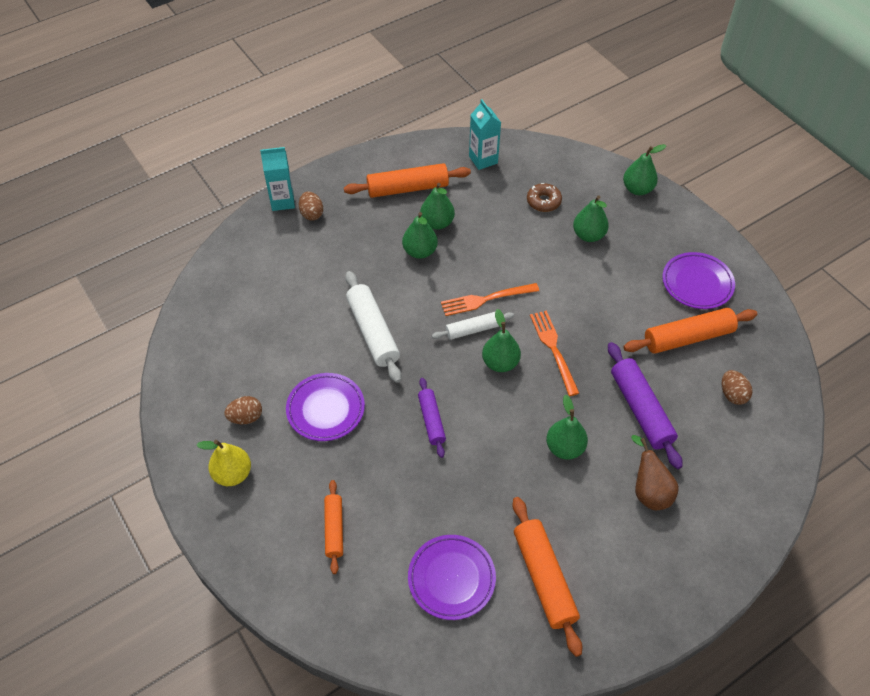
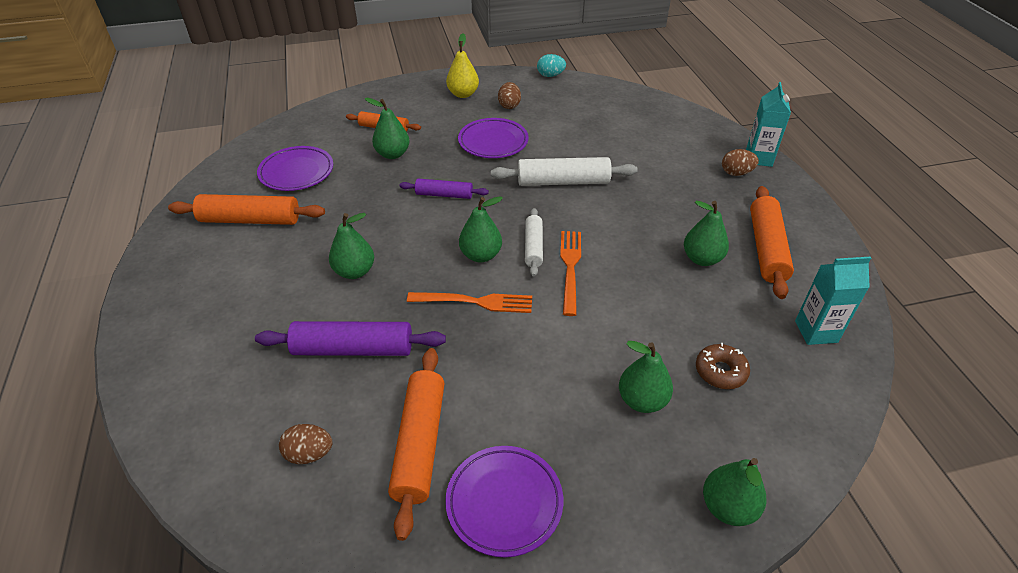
camera: 110 degrees right, 10 degrees down
(163, 396) = (550, 75): none -> turquoise egg
(420, 251) = (659, 235): green pear -> green pear (392, 154)
(649, 491) = (262, 318): brown pear -> none

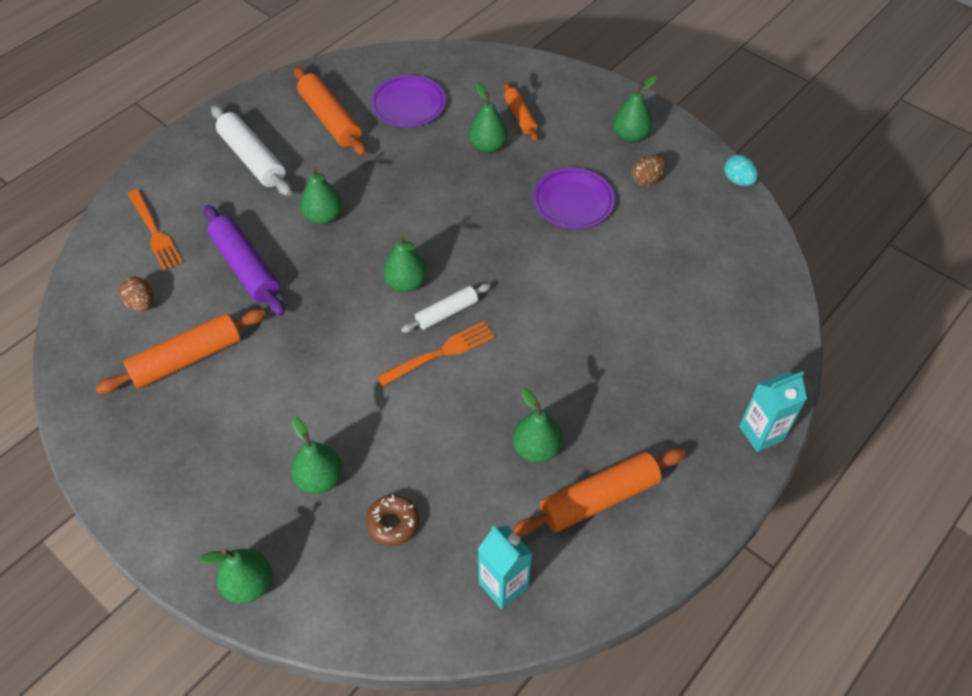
camera: 55 degrees right, 10 degrees up
(444, 195) = (463, 213): purple rolling pin -> none
(463, 94) = (630, 136): yellow pear -> green pear
(476, 302) = (348, 311): orange fork -> orange fork (155, 232)
(504, 502) = (168, 436): purple plate -> none
(563, 182) = (559, 286): white rolling pin -> white rolling pin (252, 159)
(736, 173) = (711, 423): brown egg -> none

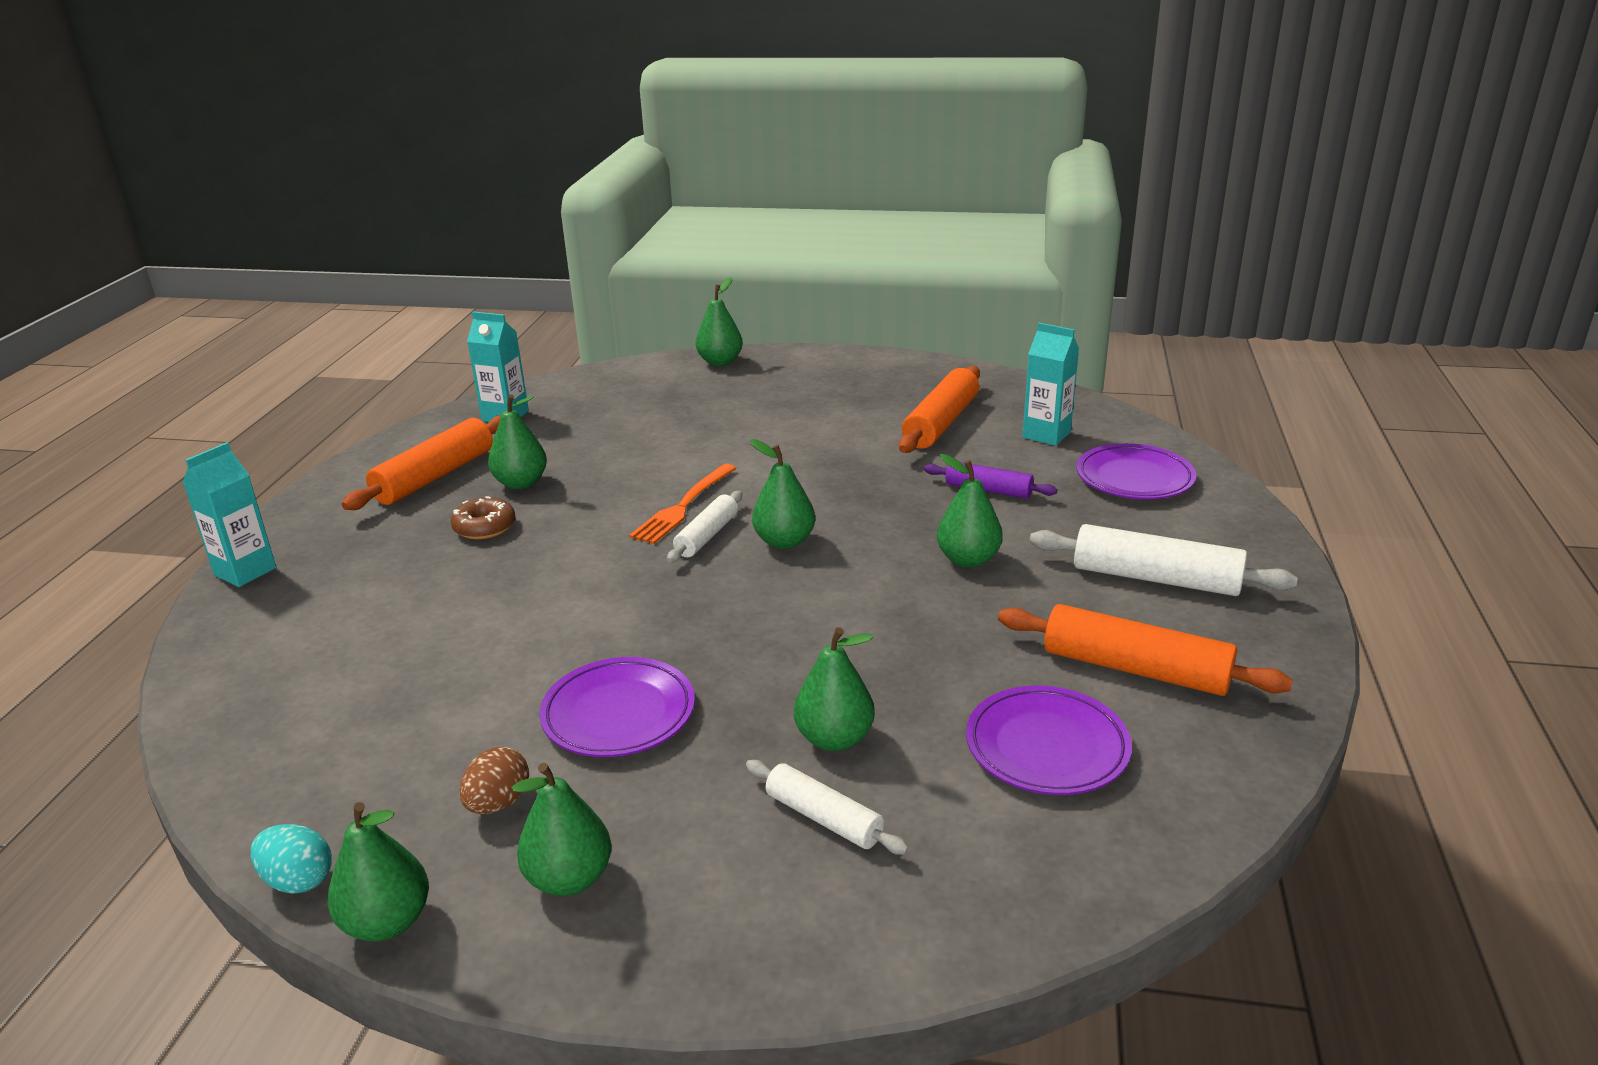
camera: 150 degrees right, 25 degrees down
(141, 304) = (1046, 435): brown egg -> turquoise carton
(155, 232) = (1134, 478): orange fork -> purple plate
(245, 267) = (988, 490): purple rolling pin -> purple rolling pin, size x0.60
(320, 478) = (722, 410): green pear -> green pear (387, 922)
(393, 523) = (631, 411): brown donut -> brown donut (484, 527)
(520, 117) = (824, 818): orange rolling pin -> white rolling pin

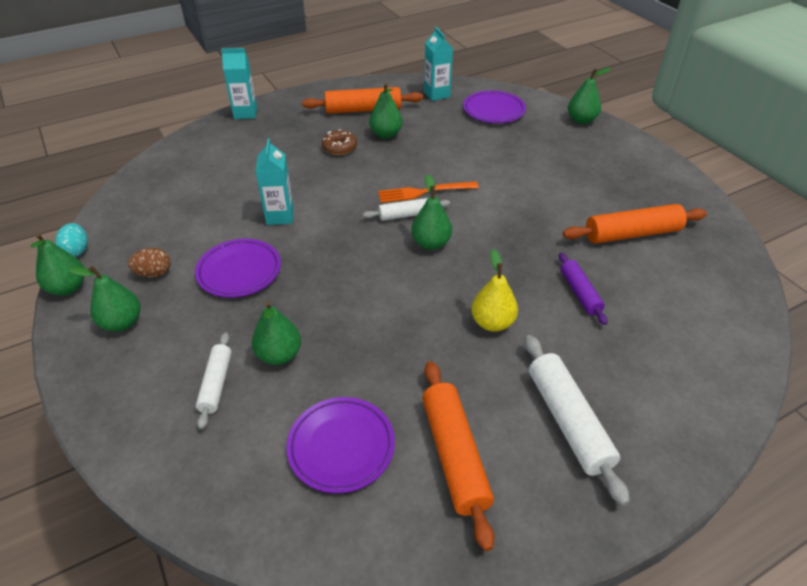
camera: 50 degrees right, 15 degrees up
(968, 559) = (492, 322): green pear -> yellow pear
(1046, 435) = (682, 285): turquoise carton -> turquoise carton (280, 216)
(1134, 478) = (683, 354): purple plate -> purple plate (493, 110)

